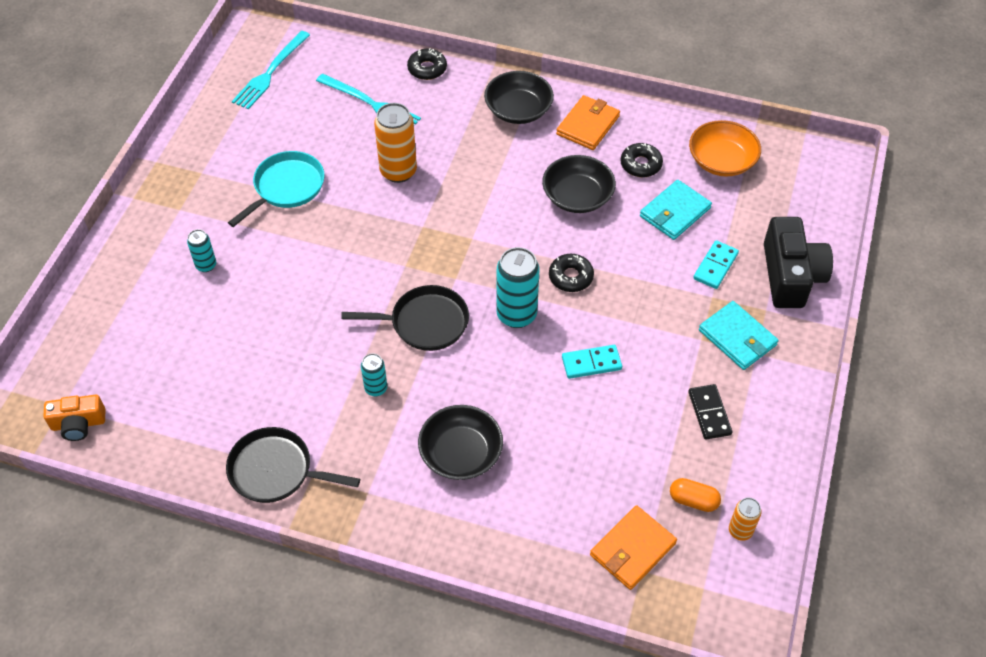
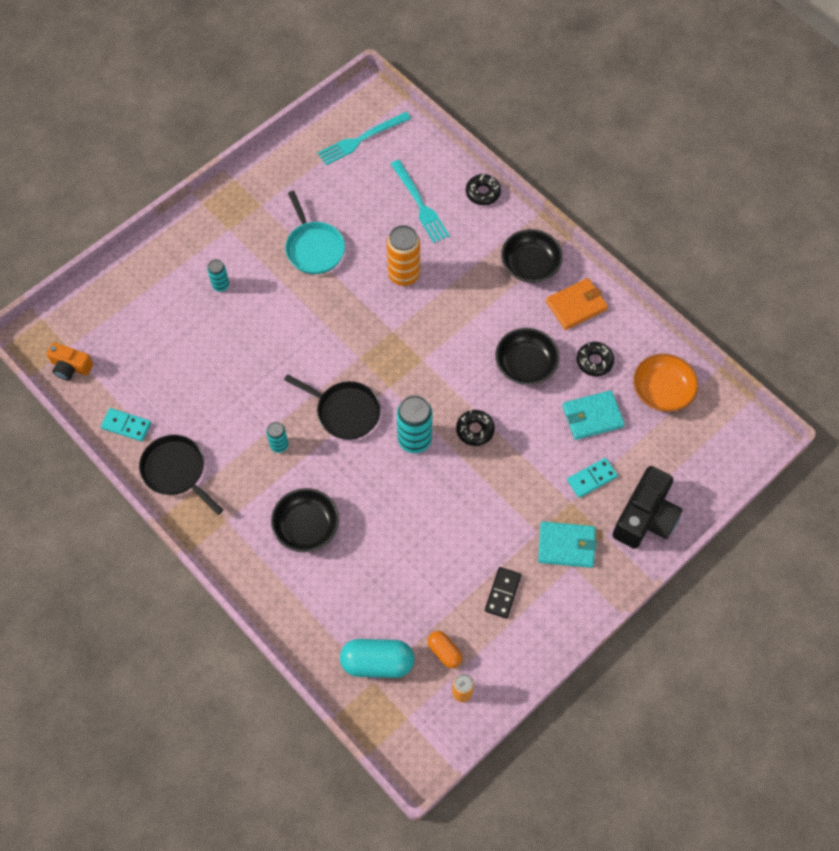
camera: 30 degrees right, 10 degrees up
(286, 187) = (314, 248): turquoise pan -> turquoise pan turned 90 degrees clockwise
(591, 363) = (443, 507): turquoise domino -> turquoise domino (126, 425)
(632, 549) = (377, 663): orange wallet -> turquoise capsule
(737, 338) = (566, 546): turquoise wallet -> turquoise wallet turned 75 degrees counterclockwise

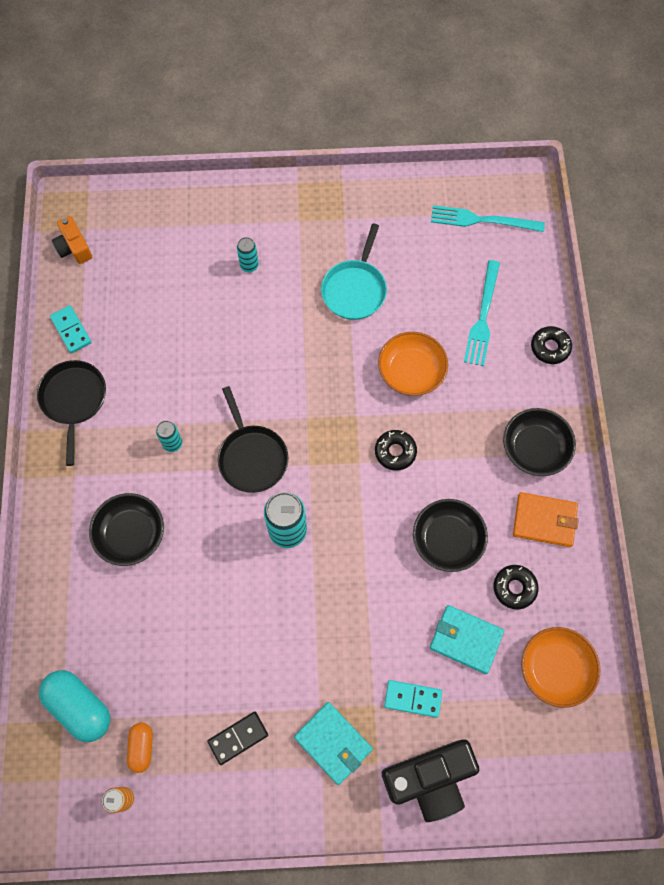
camera: 40 degrees right, 5 degrees up
(404, 275) = (411, 371): orange can -> orange bowl
(475, 430) = (348, 564): black donut -> black donut (395, 452)

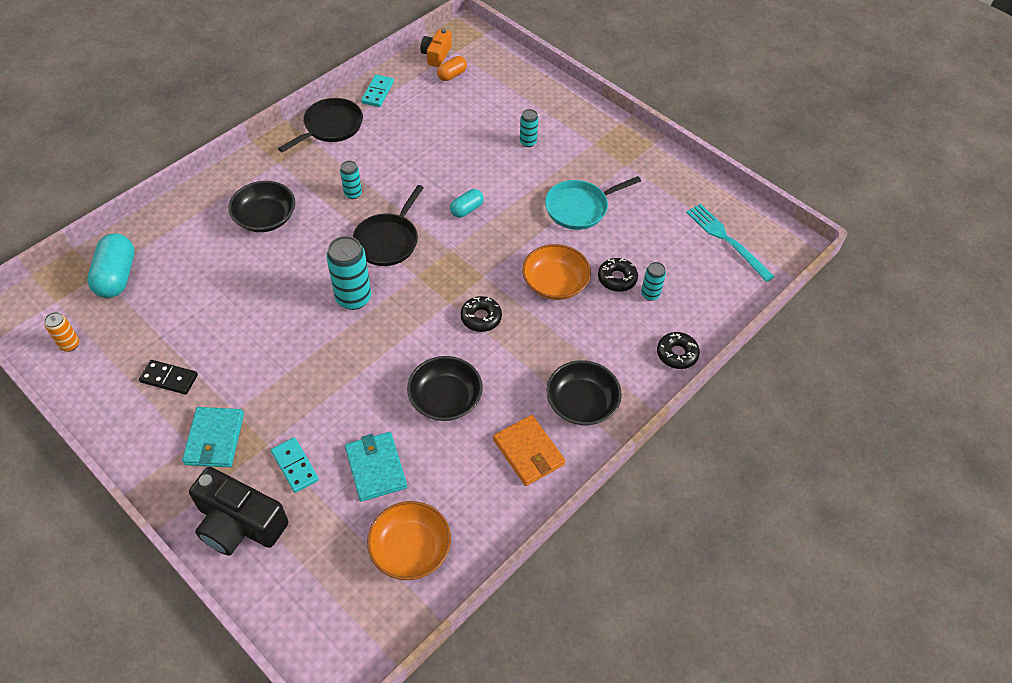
camera: 45 degrees right, 15 degrees down
(142, 747) = (116, 329): orange capsule -> orange capsule (452, 75)
(276, 371) = (467, 209): none -> turquoise capsule
(482, 317) = (650, 294): turquoise fork -> turquoise can
(514, 588) = (451, 471): black donut -> black donut (617, 278)

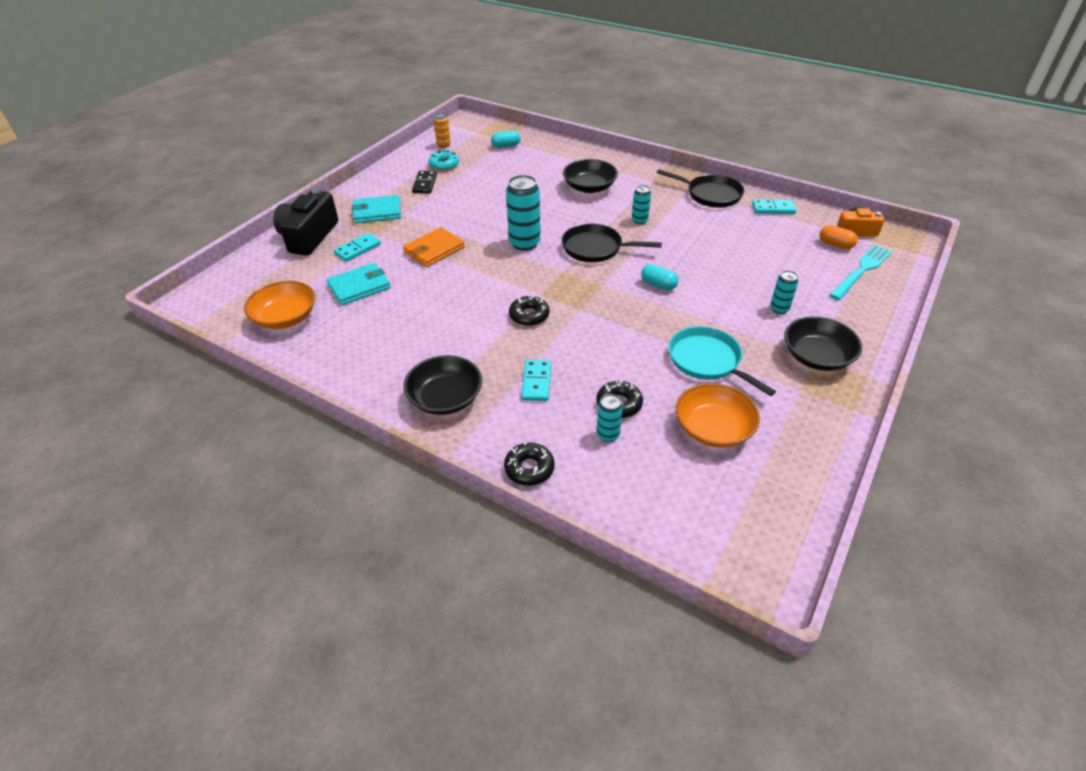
camera: 80 degrees right, 10 degrees down
(117, 276) = (506, 146): turquoise capsule -> turquoise capsule, size x0.57
(129, 351) = (444, 165): none -> turquoise donut
(445, 399) = (433, 310): black bowl -> black bowl (816, 357)
(528, 452) = (383, 370): orange wallet -> orange wallet (434, 250)
(555, 283) = (592, 357): orange bowl -> orange bowl (713, 429)
(577, 330) = (536, 382): none -> turquoise domino
(727, 240) = (732, 502): turquoise fork -> turquoise fork (861, 271)

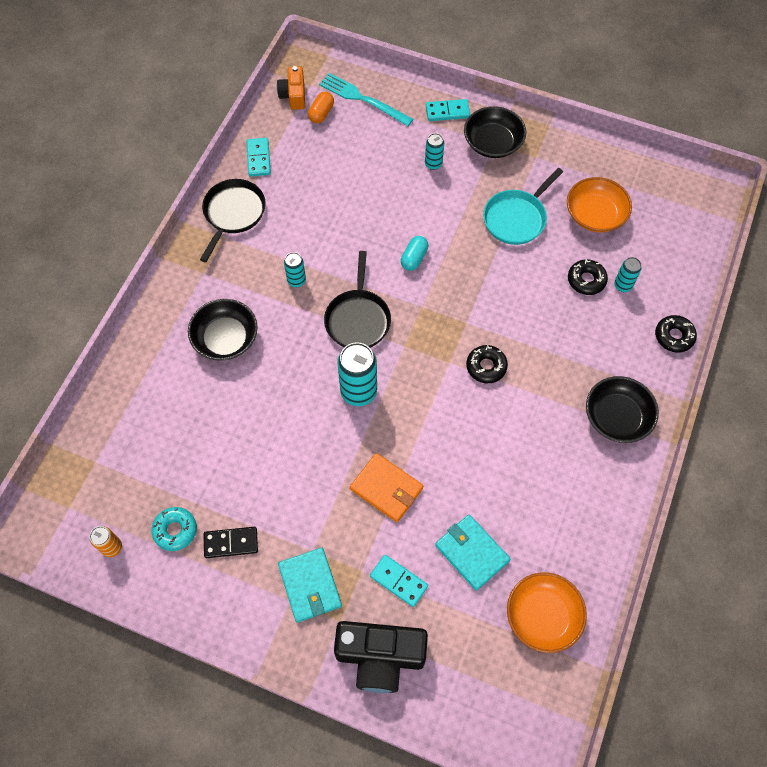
camera: 100 degrees left, 20 degrees up
(506, 146) = (114, 457): turquoise capsule -> none
(536, 382) = (577, 346): turquoise domino -> turquoise domino (447, 112)

